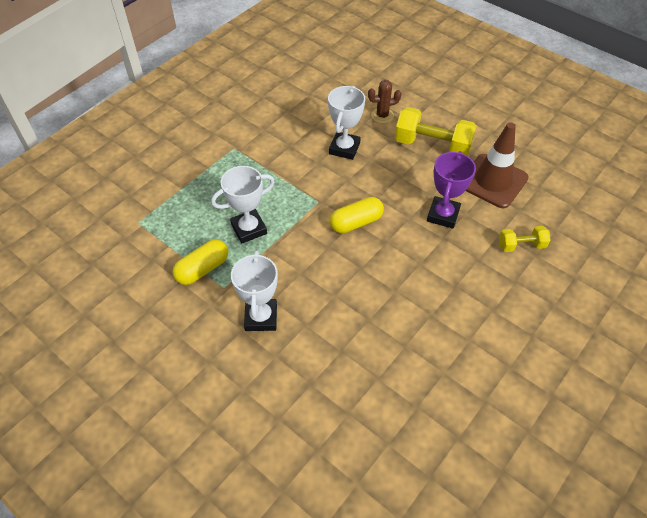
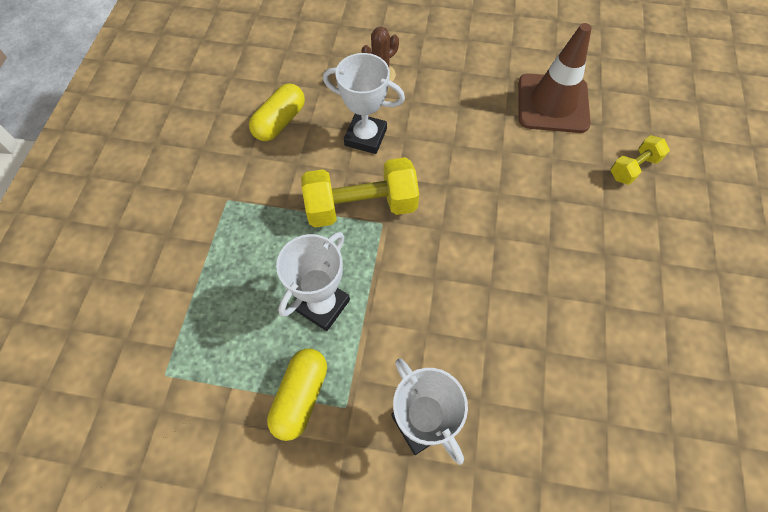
camera: 30 degrees left, 10 degrees up
(344, 148) = (365, 137): white trophy -> white trophy turned 60 degrees counterclockwise
(356, 222) = (444, 229): yellow capsule -> yellow capsule (280, 122)
(432, 146) = (461, 89): yellow dumbbell -> yellow dumbbell (361, 206)
(443, 215) = (531, 171): purple trophy -> none

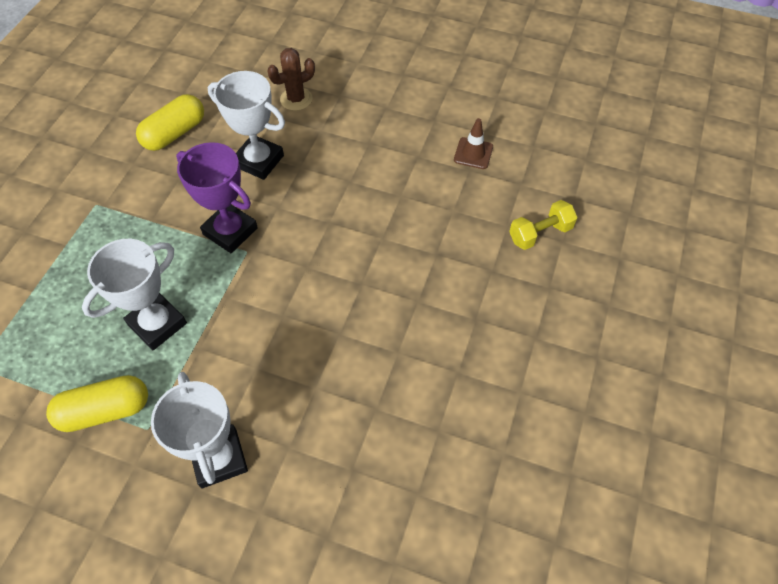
camera: 10 degrees right, 5 degrees down
(300, 396) = (105, 410): yellow capsule -> yellow capsule turned 45 degrees clockwise
(361, 206) = (230, 231): yellow dumbbell -> purple trophy
(552, 103) = (473, 153): brown traffic cone -> brown traffic cone, size x0.45

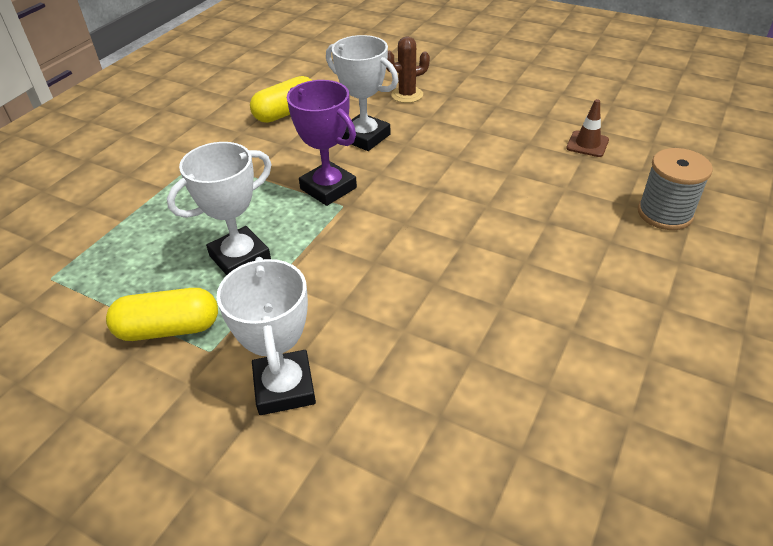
camera: 10 degrees right, 15 degrees down
(540, 233) = (664, 213): yellow dumbbell -> grey spool

